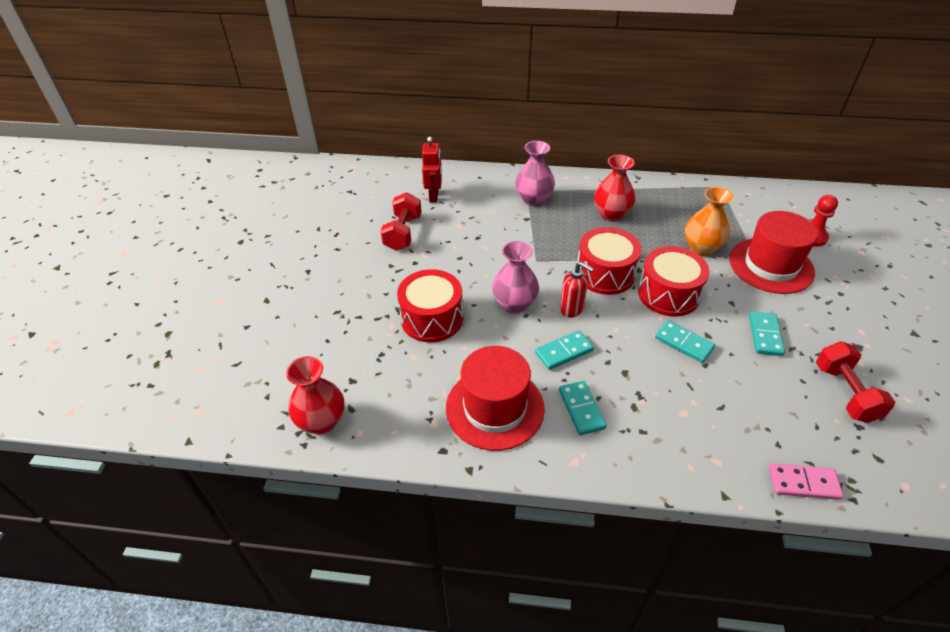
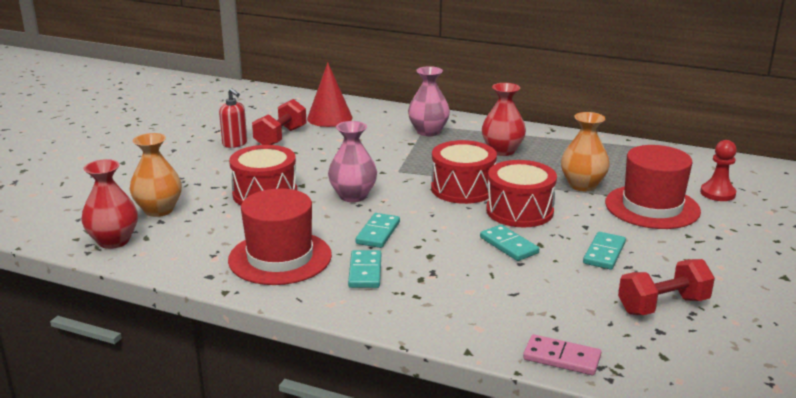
camera: 15 degrees right, 20 degrees down
(342, 365) = (159, 210): none -> orange vase
(434, 196) = (329, 118): red robot -> red cone
(564, 351) = (378, 233): turquoise domino -> turquoise domino turned 60 degrees counterclockwise
(572, 309) = (409, 207): red soap dispenser -> red soap dispenser (235, 144)
(845, 393) = (663, 305): red dumbbell -> red dumbbell turned 60 degrees clockwise

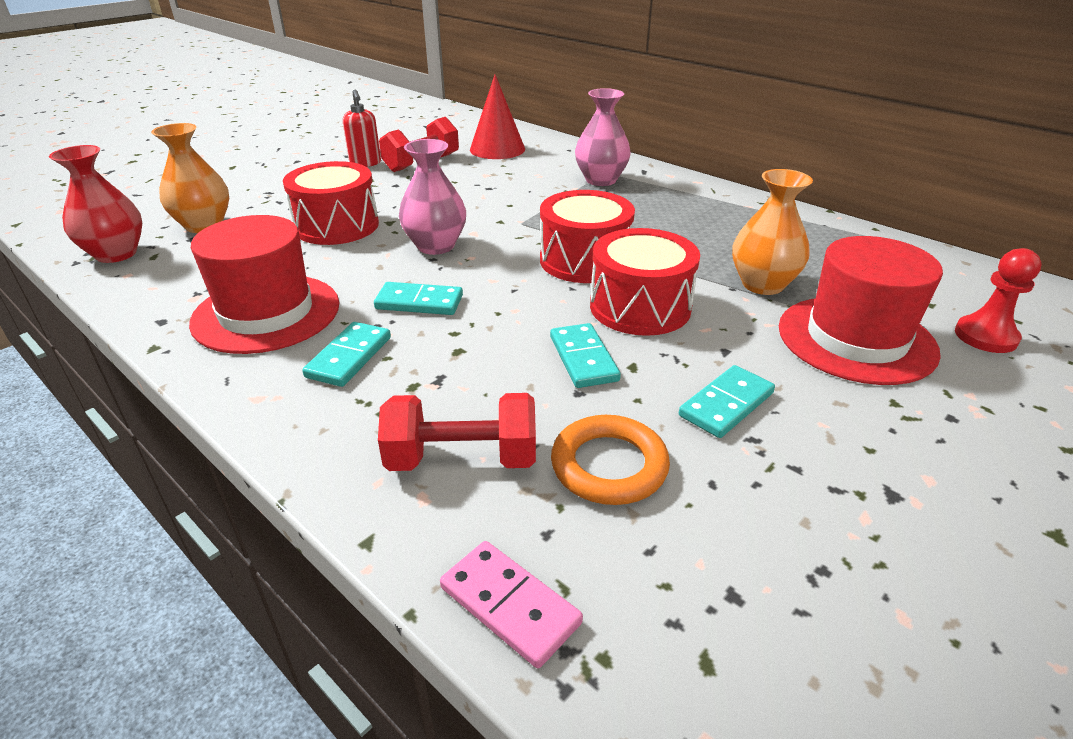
camera: 20 degrees right, 10 degrees up
(378, 233) = (419, 302): turquoise domino -> turquoise domino turned 60 degrees clockwise
(502, 151) = (679, 218): red vase -> none
(564, 293) = (609, 465): none -> orange ring
(663, 305) = (771, 537): red dumbbell -> red dumbbell (462, 459)

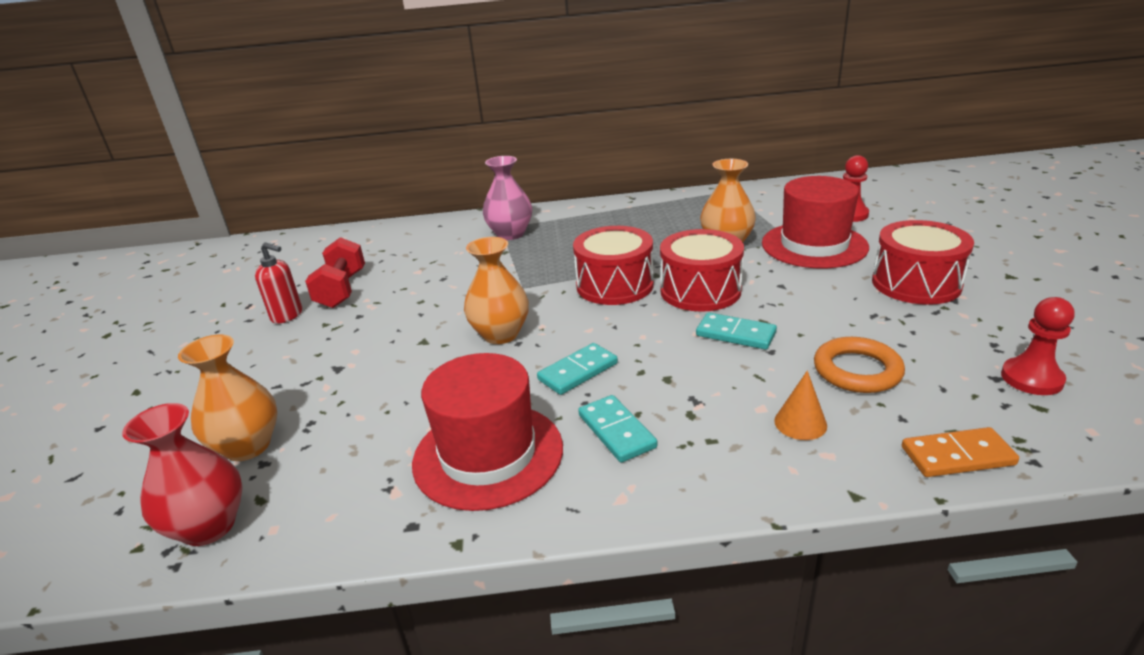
camera: 45 degrees left, 5 degrees down
(337, 226) = (385, 369): red drum -> red drum (916, 283)
(435, 246) = (500, 334): pink vase -> orange vase
(462, 459) = (800, 423): red dumbbell -> orange cone
(497, 149) = (382, 250): red cone -> none
(509, 605) = (957, 456): pink domino -> orange domino
(726, 404) = (835, 308): turquoise domino -> none
(774, 635) = (1031, 378): none -> red pawn

